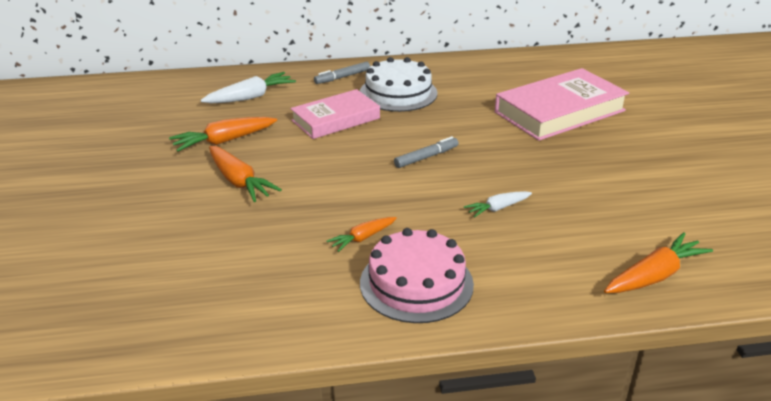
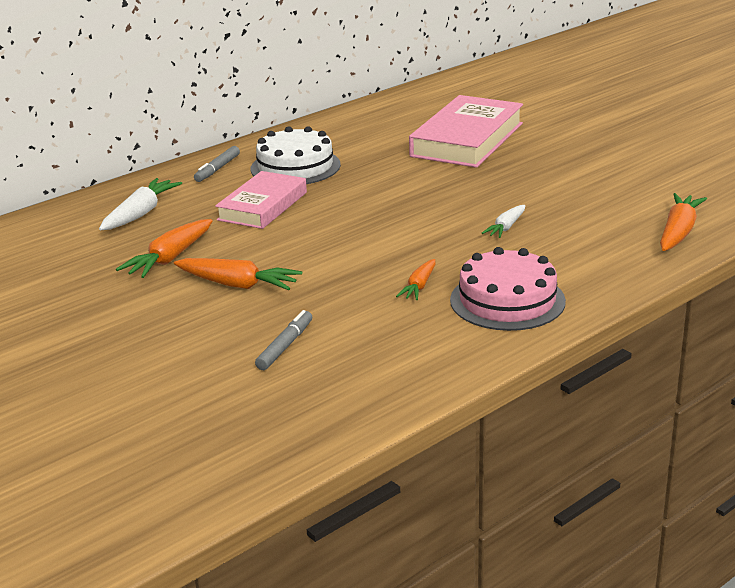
camera: 30 degrees left, 5 degrees down
(426, 157) = (394, 210): grey marker -> grey marker (285, 346)

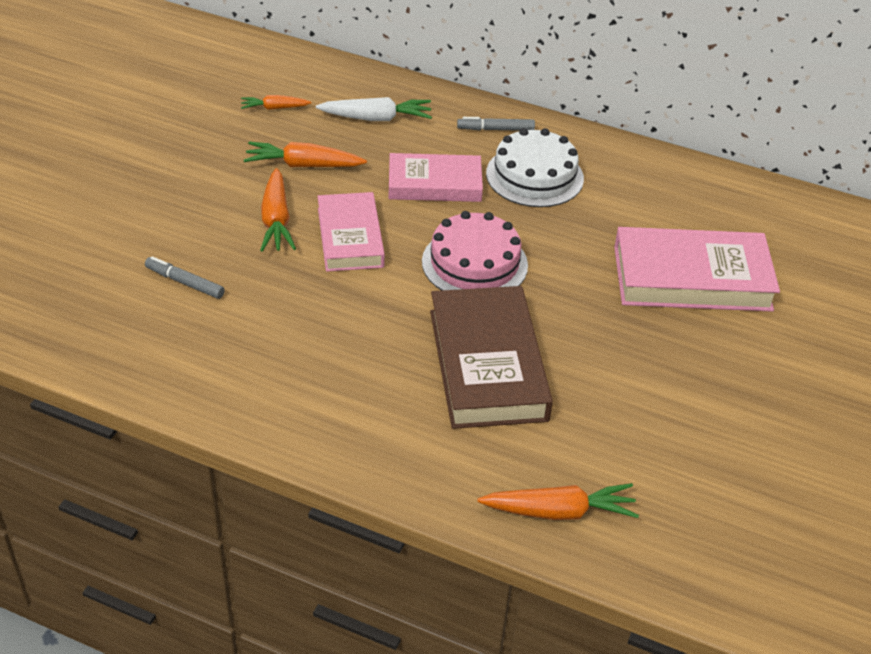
camera: 60 degrees right, 15 degrees up
(285, 346) = (185, 282): grey marker -> grey marker turned 150 degrees counterclockwise
(297, 254) = (350, 237): none -> pink book
(419, 286) = (328, 334): orange carrot -> orange carrot (274, 108)
(506, 227) = (487, 364): white carrot -> brown book
(507, 300) = (329, 404): pink cake -> pink cake (474, 263)

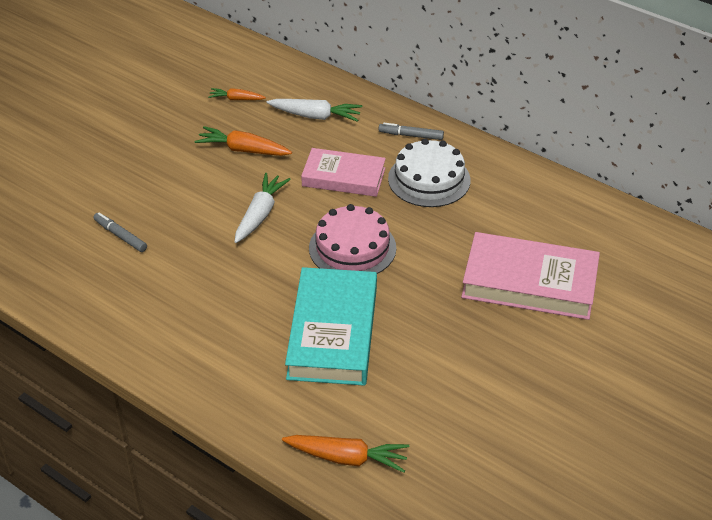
camera: 15 degrees right, 0 degrees up
(276, 220) = (206, 193): orange carrot -> none
(350, 237) = (260, 214): pink book -> white carrot
(487, 364) = (333, 332): brown book -> turquoise book

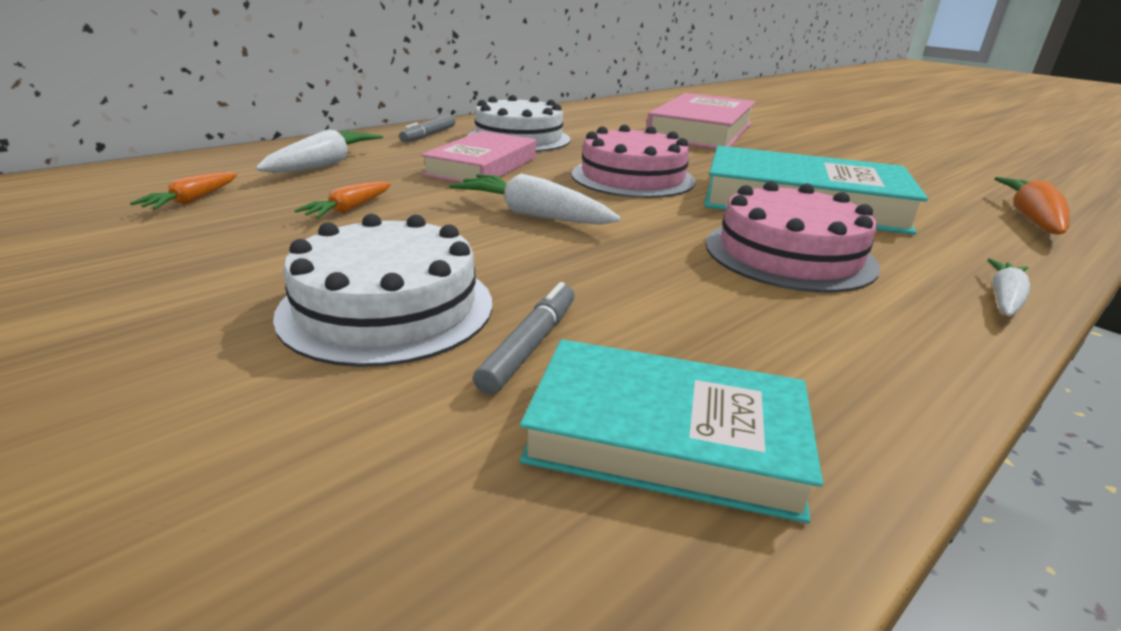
camera: 80 degrees left, 15 degrees down
(71, 274) = (665, 437): none -> turquoise book
(120, 236) = (530, 345): grey marker -> grey marker turned 150 degrees clockwise
(142, 193) = (387, 307): none -> white cake
(199, 395) = (1004, 298): none -> white carrot
(234, 317) = (789, 254): none -> pink cake
(243, 150) = (349, 209): orange carrot -> orange carrot, size x0.61

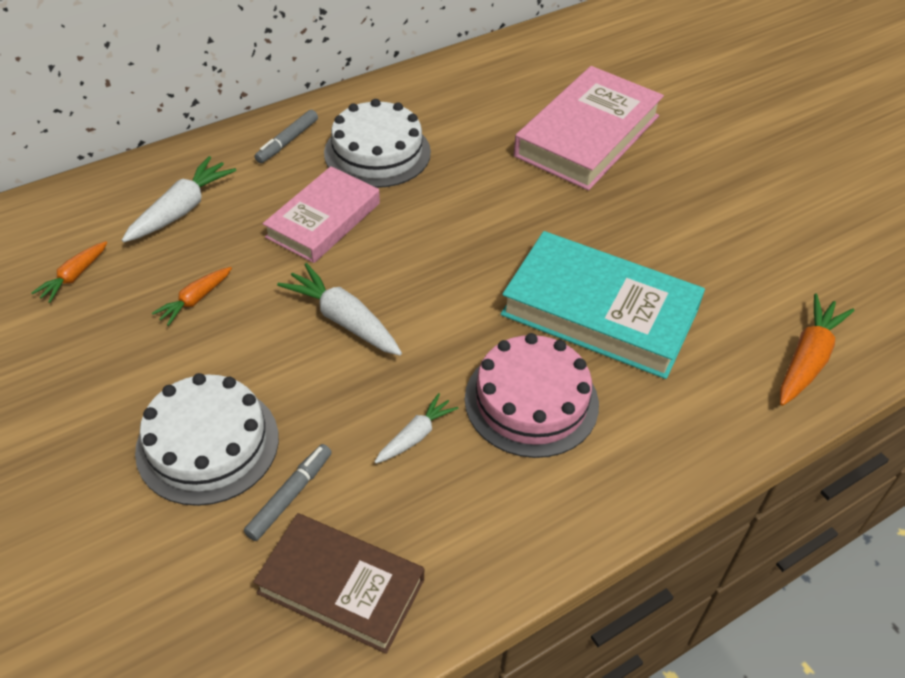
camera: 10 degrees right, 20 degrees up
(632, 177) = (460, 251): pink cake -> none
(665, 437) = (341, 586): turquoise book -> brown book
(1004, 298) = (665, 479): white carrot -> white carrot (415, 436)

